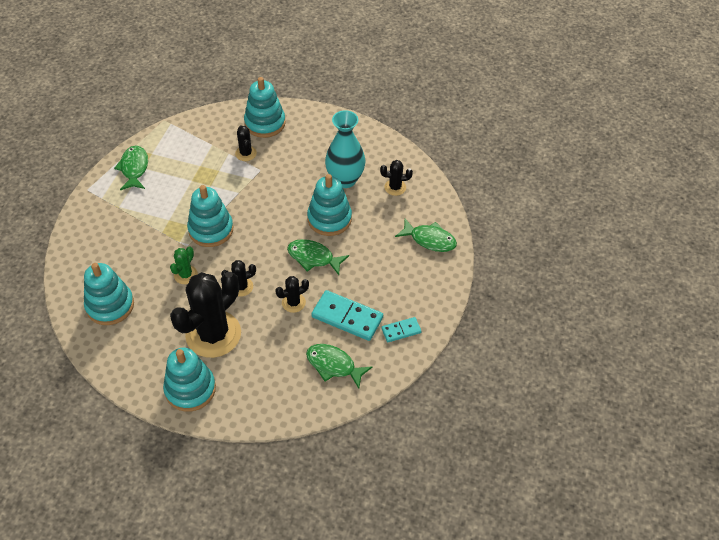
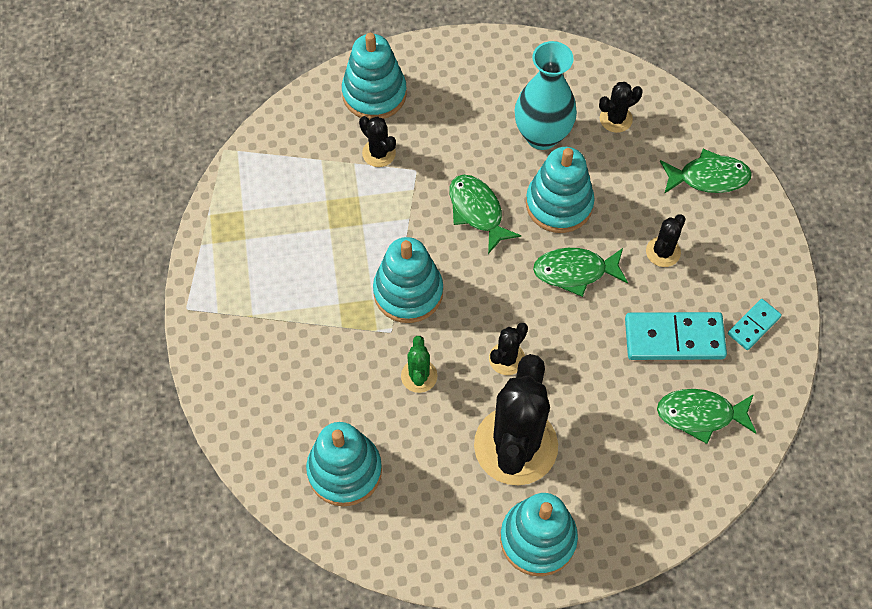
camera: 25 degrees left, 10 degrees up
(134, 168) = (233, 245): green fish -> green fish (477, 211)
(293, 302) = (591, 350): black cactus -> black cactus (663, 252)

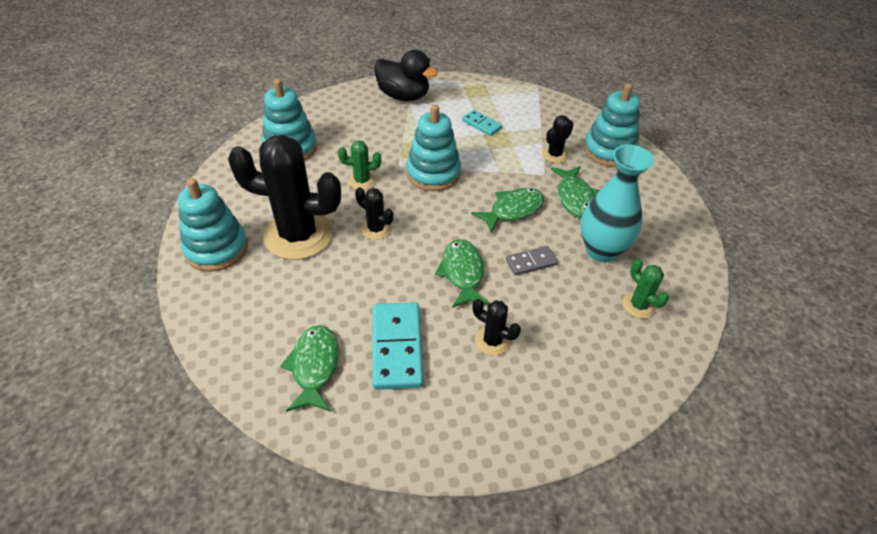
camera: 85 degrees right, 15 degrees down
(232, 323) = (403, 96): none -> black duck
(559, 204) = (531, 262): turquoise stacking toy -> grey domino
(615, 119) = (638, 305): black cactus -> green cactus
(708, 177) = (590, 385): green fish -> green fish (575, 198)
(753, 325) = (413, 420): turquoise domino -> turquoise domino (481, 124)

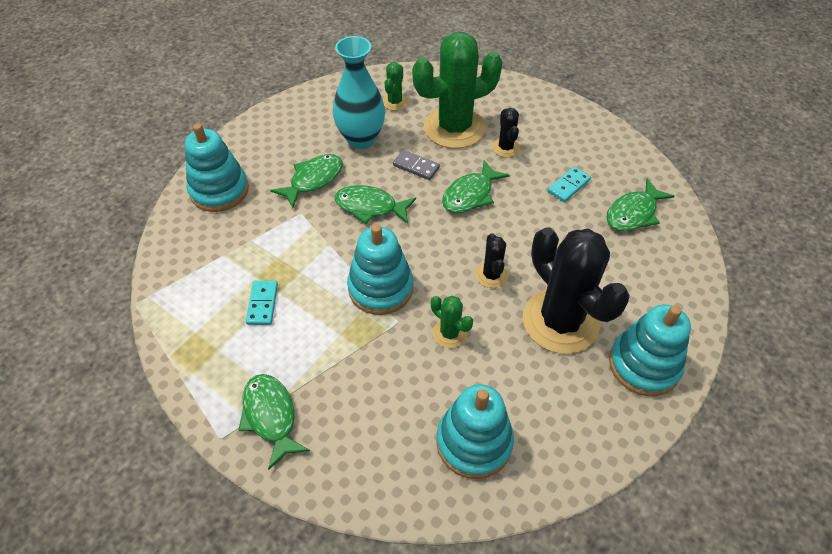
camera: 130 degrees left, 5 degrees up
(396, 347) = (568, 186): turquoise domino -> turquoise domino, size x0.55
(403, 96) = (271, 416): black duck -> green fish
(554, 155) = (262, 222): black cactus -> none
(557, 323) = (454, 128): none -> green cactus

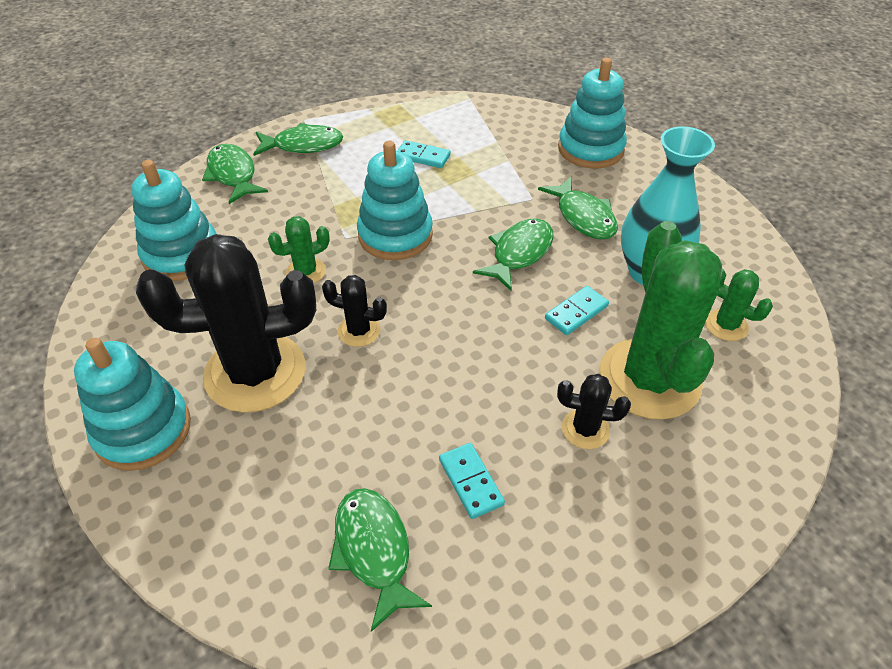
camera: 110 degrees right, 5 degrees down
(416, 166) = (576, 312): grey domino -> turquoise domino
(470, 194) = (501, 353): green fish -> green fish (233, 175)

